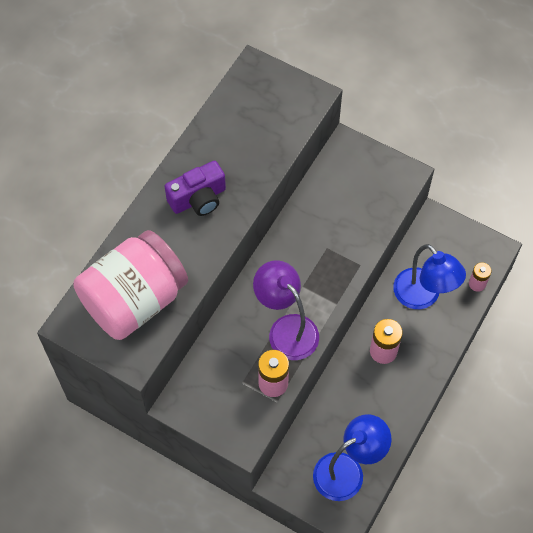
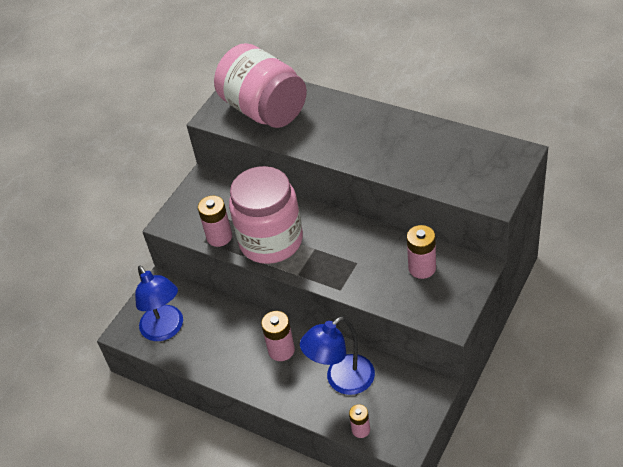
camera: 95 degrees right, 15 degrees down
(198, 199) = (365, 134): purple camera -> none
(286, 329) = (271, 241): purple lamp -> pink jar
(340, 191) = (422, 268): none -> pink battery

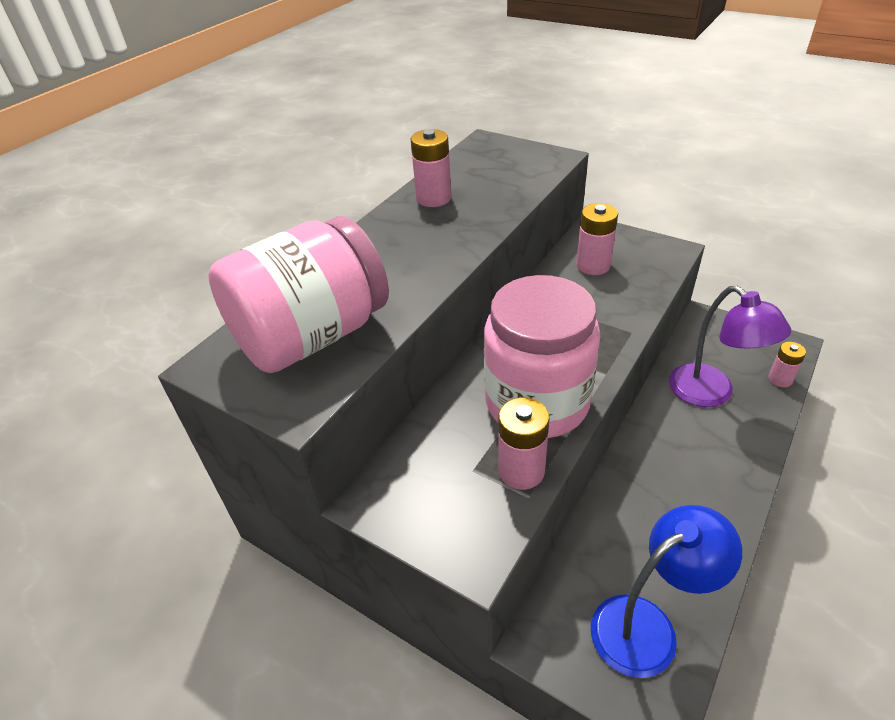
camera: 90 degrees left, 5 degrees down
(281, 350) = (671, 456): pink battery -> pink battery (433, 198)
(342, 381) = (711, 393): blue lamp -> purple lamp

